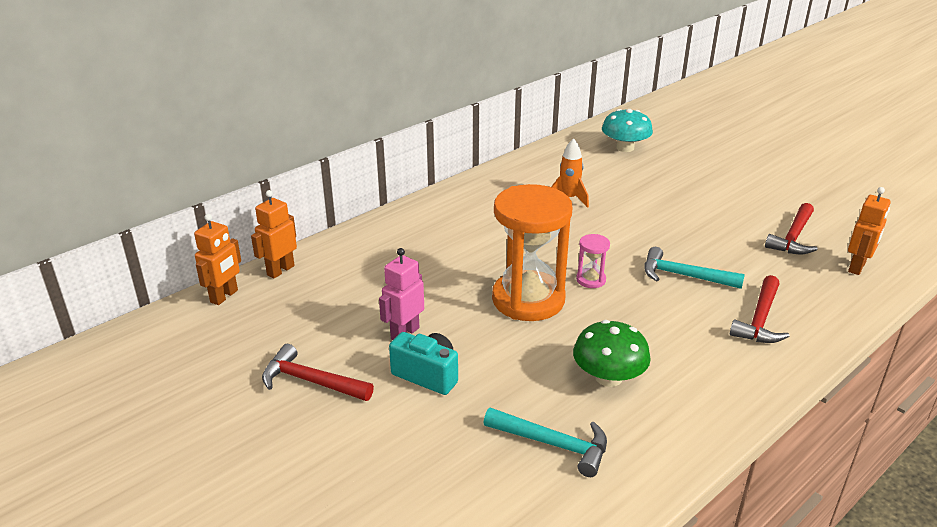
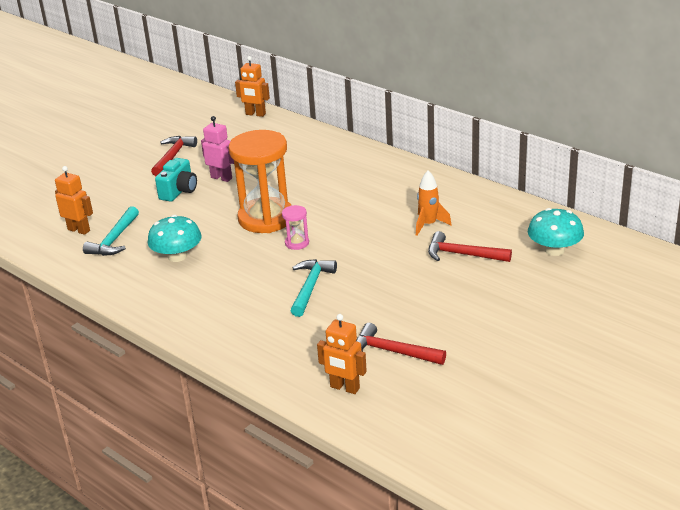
camera: 85 degrees right, 0 degrees up
(280, 270) = (288, 125): orange robot -> orange robot (79, 230)
(608, 377) = (177, 256): green mushroom -> turquoise mushroom
(760, 319) = (251, 324): red hammer -> red hammer (463, 254)

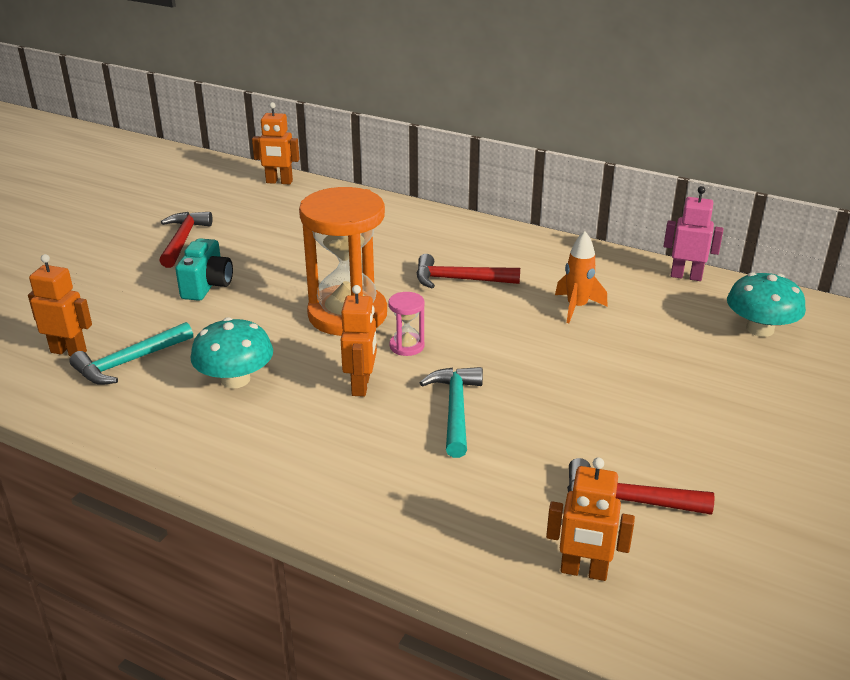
camera: 15 degrees left, 0 degrees up
(114, 240) = (129, 362): turquoise hammer -> turquoise hammer turned 45 degrees clockwise
(221, 178) = (262, 264): pink robot -> pink robot (686, 276)
(256, 267) = (361, 385): none -> orange robot
(463, 254) = (644, 344): red hammer -> red hammer (459, 280)

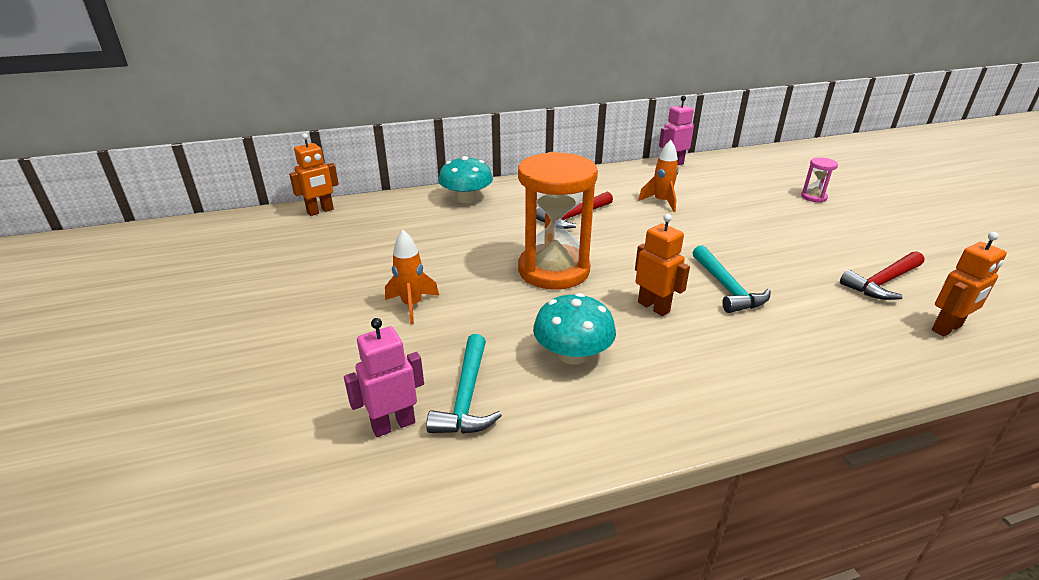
camera: 45 degrees left, 0 degrees up
(69, 351) = (393, 425): orange robot -> pink robot
(183, 240) = (319, 284): red hammer -> none
(207, 286) = (412, 305): turquoise camera -> orange rocket
(407, 346) = (627, 269): pink hourglass -> pink hourglass (813, 197)
(455, 409) = (726, 288): turquoise hammer -> turquoise hammer turned 150 degrees counterclockwise
(760, 329) = (750, 174): turquoise mushroom -> turquoise mushroom (466, 199)

